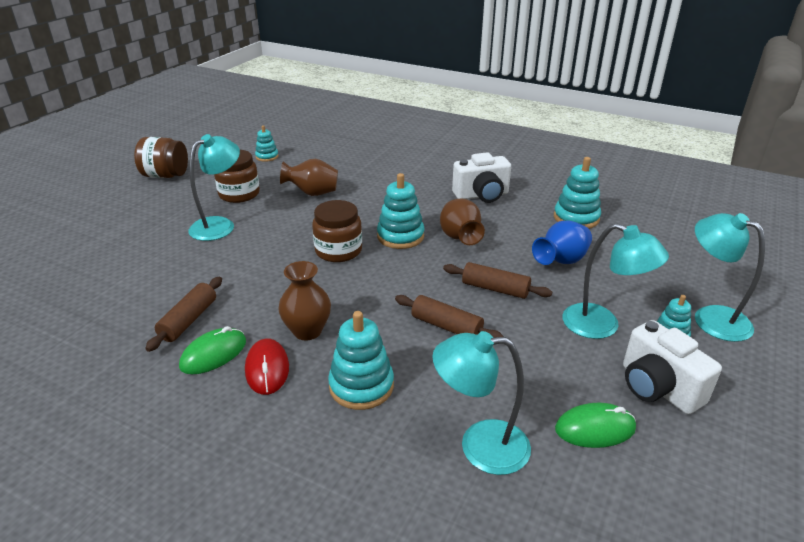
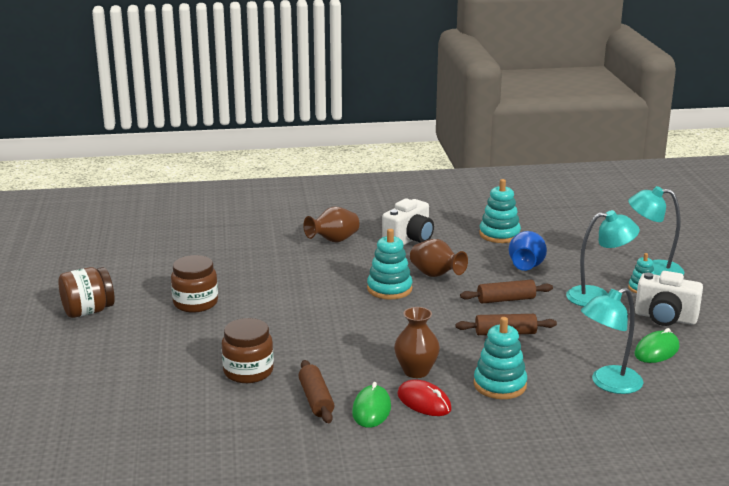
camera: 35 degrees left, 10 degrees down
(220, 225) = (222, 331): turquoise lamp -> none
(267, 156) = (165, 265): turquoise stacking toy -> none
(312, 193) = (264, 281): brown vase -> brown vase (333, 241)
(338, 251) = (356, 315): brown jar -> brown jar (248, 371)

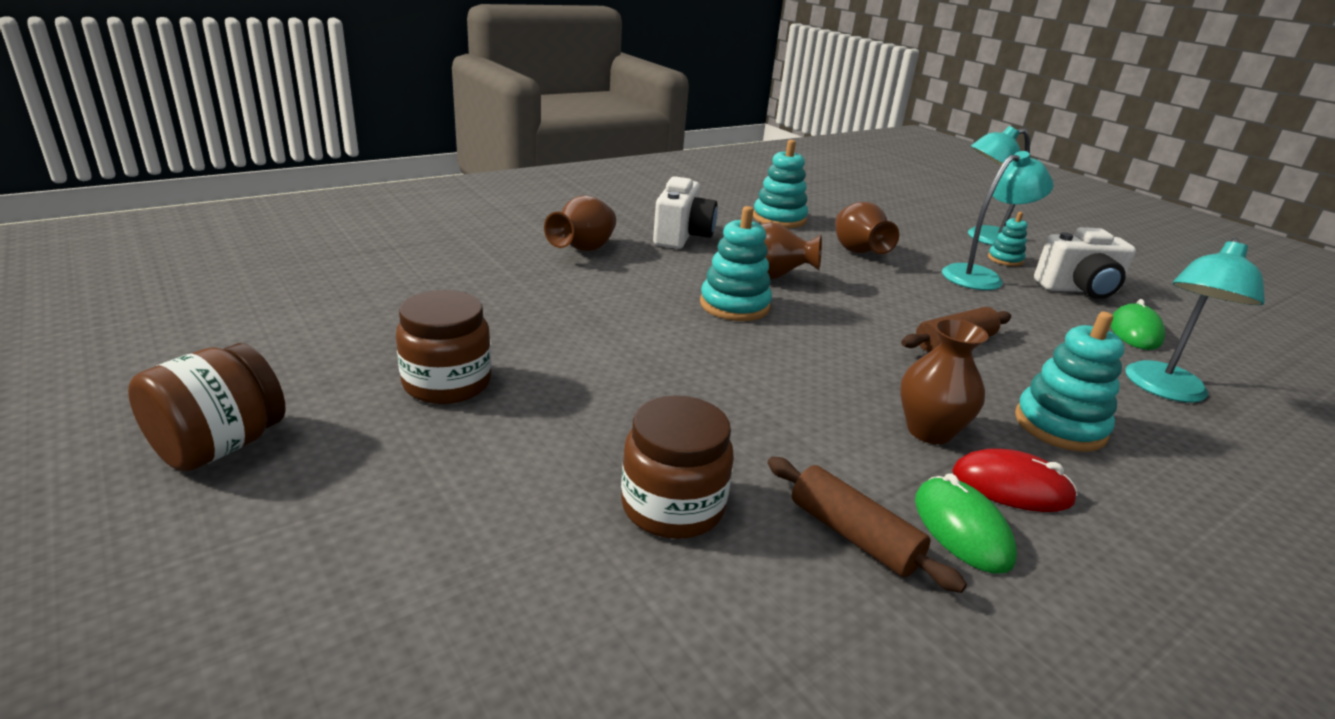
camera: 30 degrees left, 5 degrees up
(506, 299) = (892, 296): brown rolling pin -> none
(526, 267) = (858, 252): blue vase -> brown vase

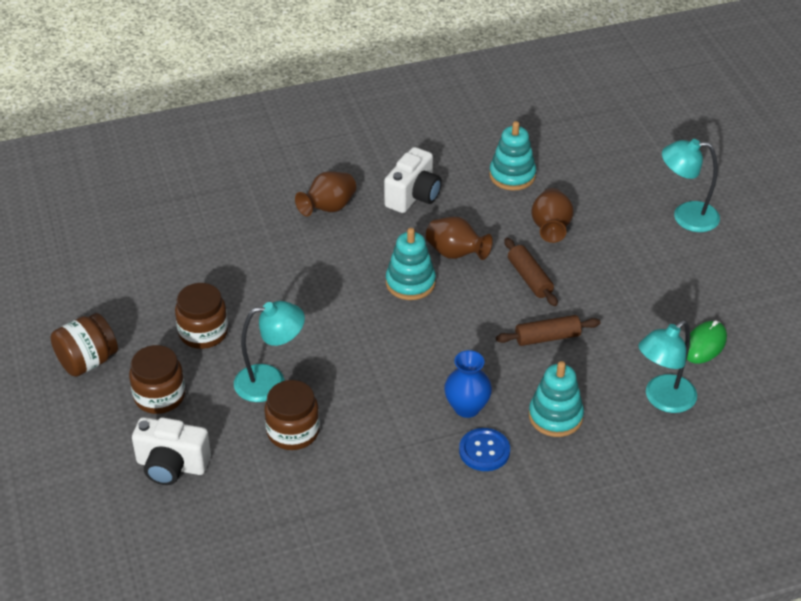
camera: 20 degrees right, 15 degrees up
(383, 484) = (159, 396): none -> brown jar
(853, 535) = (374, 463): brown rolling pin -> brown rolling pin (529, 278)
(929, 431) = (467, 407): brown vase -> blue vase
(961, 529) = (434, 469): green mouse -> none
(980, 276) = (634, 268): turquoise lamp -> turquoise lamp (271, 382)
(1005, 259) = (678, 248): turquoise stacking toy -> none
(1011, 487) = (484, 451): red mouse -> blue button
(1079, 290) = (707, 293): white camera -> white camera (171, 466)

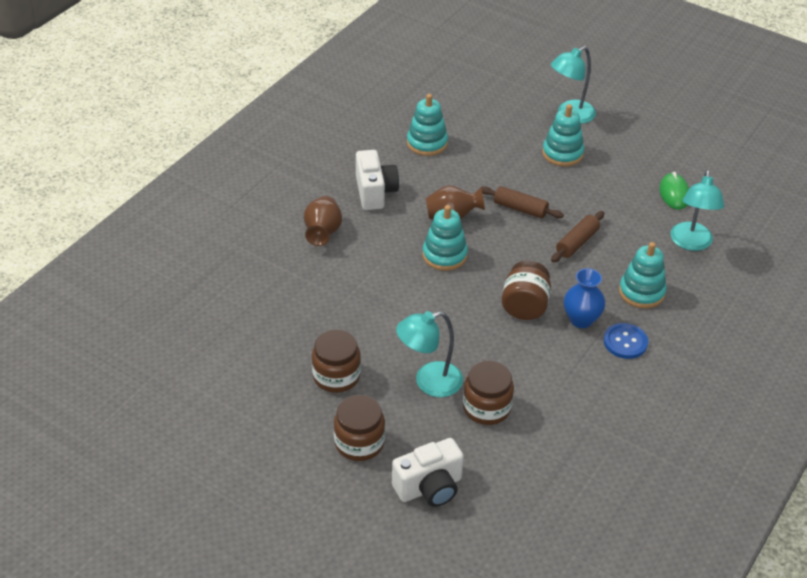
camera: 40 degrees left, 0 degrees up
(87, 361) = (270, 451): brown jar -> brown jar (524, 306)
(271, 382) = (429, 382): turquoise lamp -> turquoise lamp turned 150 degrees counterclockwise
(551, 228) = (494, 167): brown vase -> none
(634, 249) = (562, 153): none -> turquoise stacking toy

